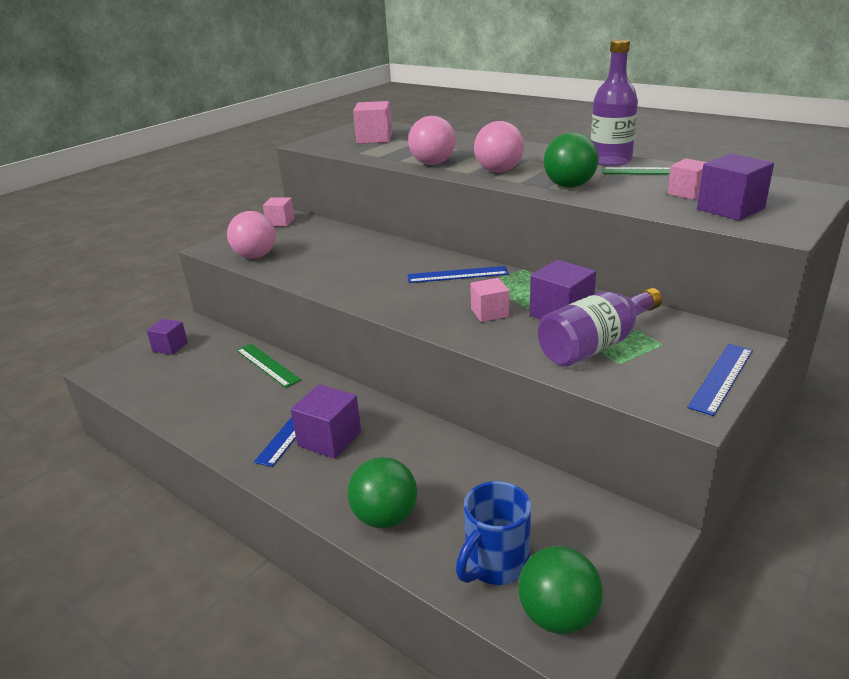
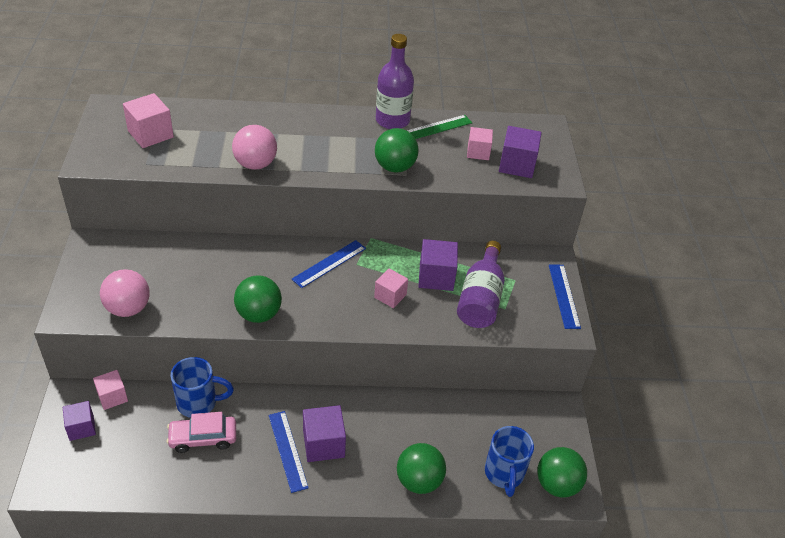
camera: 45 degrees left, 15 degrees up
(239, 389) = (203, 438): none -> pink car
(267, 365) = (199, 403): green ruler -> blue mug
(280, 222) = (94, 252): pink cube -> pink cube (112, 397)
(347, 288) = (259, 314): none -> green ball
(498, 171) = (322, 160): pink ball -> none

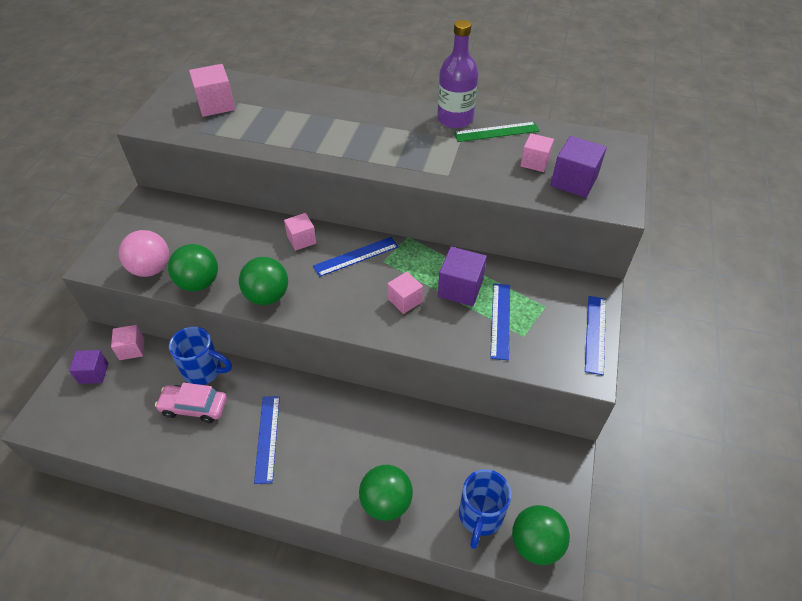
camera: 20 degrees right, 5 degrees up
(255, 164) = (300, 145): pink ball -> none
(270, 256) = (301, 239): none -> pink cube
(323, 444) = (304, 439): purple cube -> none
(395, 167) = (439, 166): green ball -> green ball (199, 283)
(480, 298) = (500, 320): purple bottle -> blue ruler

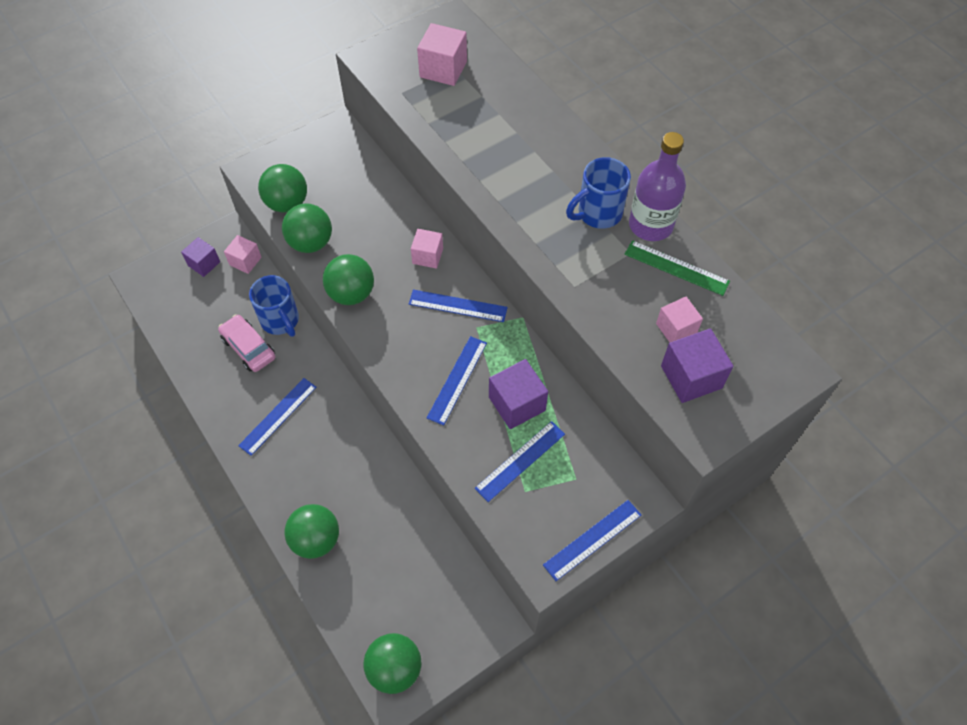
camera: 40 degrees right, 10 degrees up
(151, 269) = (287, 203): pink ball -> green ball
(405, 300) = (457, 380): pink cube -> blue ruler
(480, 517) = (374, 611): blue mug -> blue mug (597, 214)

